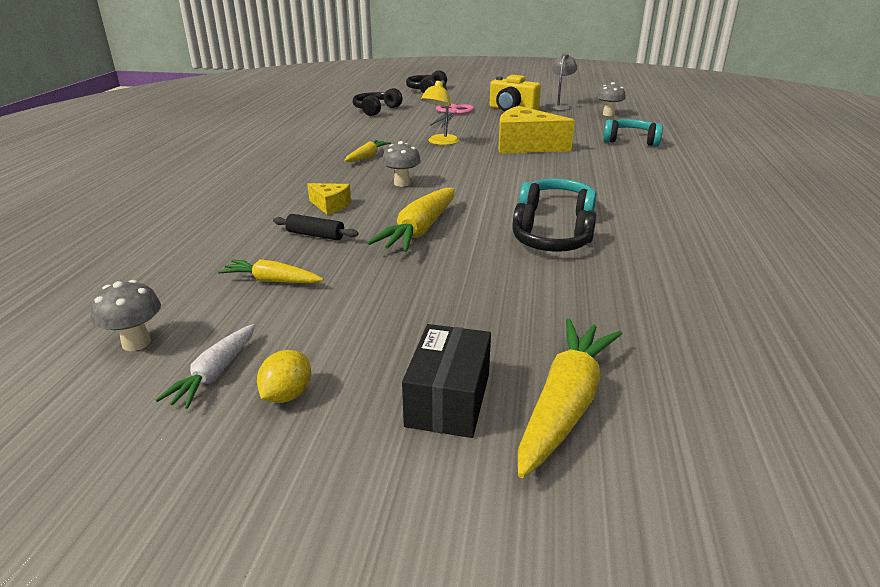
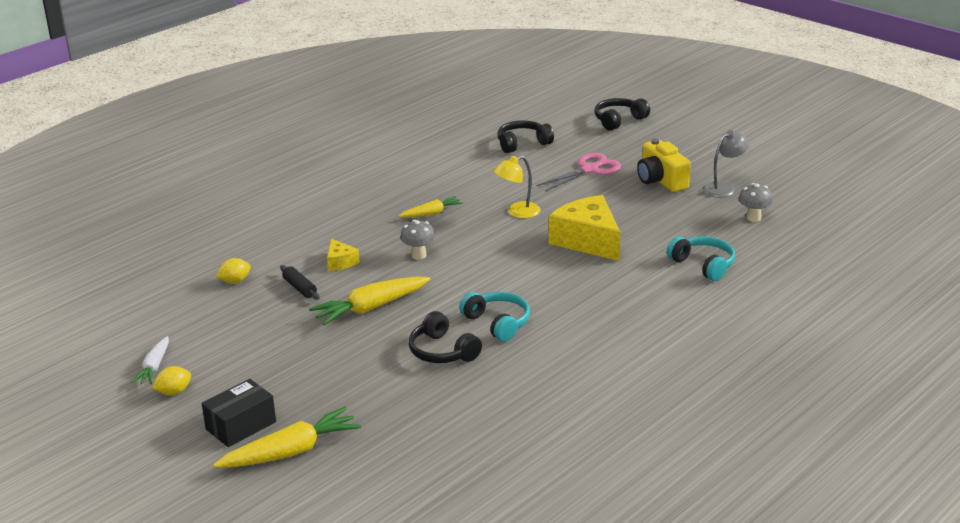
camera: 35 degrees right, 0 degrees up
(136, 343) = (135, 334): grey mushroom -> none
(215, 373) = (154, 367): white carrot -> white carrot turned 45 degrees counterclockwise
(225, 249) = (235, 281): none -> yellow lemon
(272, 280) = (237, 317): yellow carrot -> none

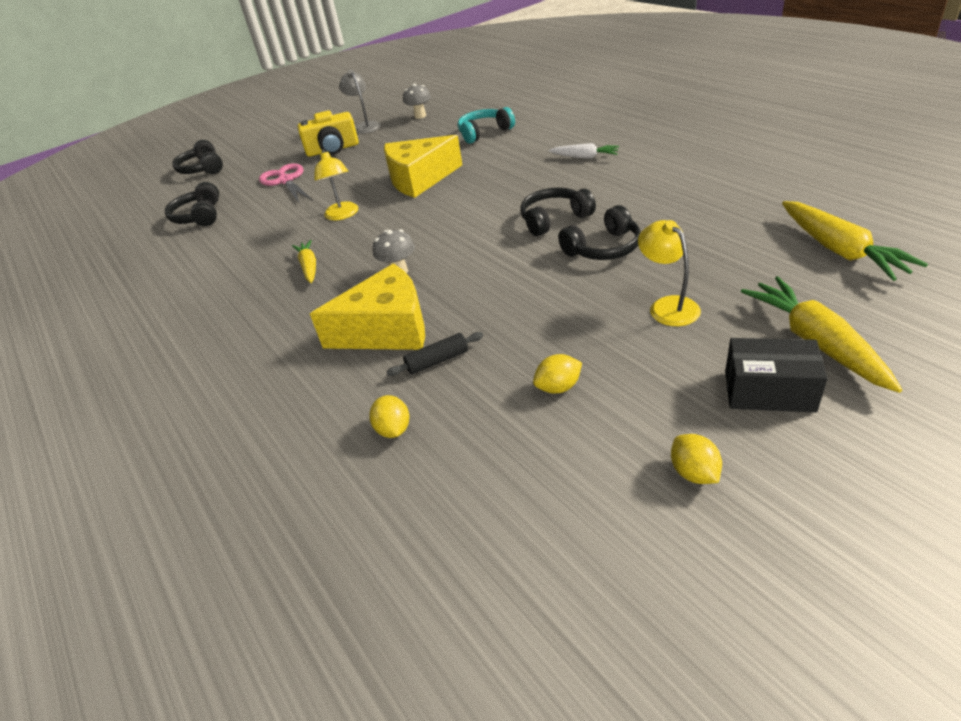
camera: 75 degrees left, 10 degrees up
(154, 367) = (623, 507): white carrot -> white carrot (584, 157)
(241, 425) = (769, 391): black box -> black box turned 45 degrees counterclockwise
(262, 339) = (558, 387): none -> yellow lemon
(340, 262) = (387, 329): yellow cheese -> yellow cheese, size x2.11
(350, 384) = (667, 306): none -> yellow lamp
(371, 308) = (504, 299): yellow carrot -> yellow carrot (839, 250)
(497, 323) = (554, 219): turquoise headphones -> black headphones

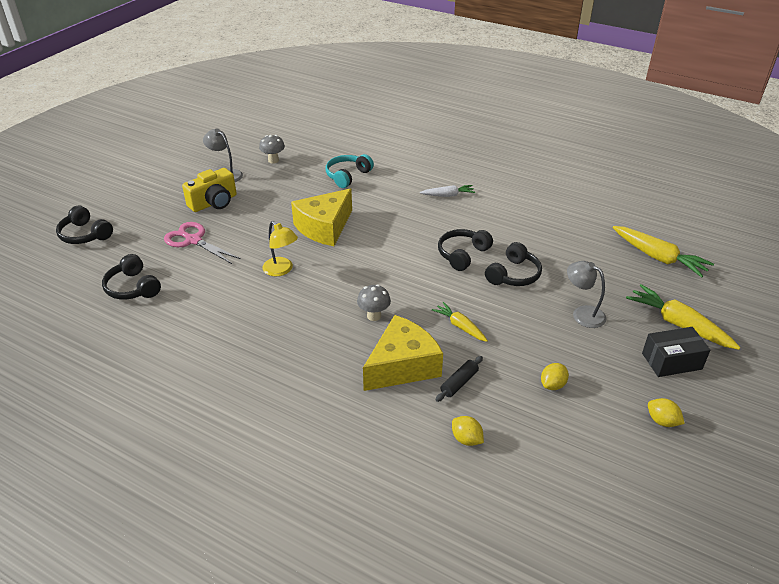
camera: 30 degrees left, 0 degrees up
(309, 267) = (291, 323): yellow carrot -> yellow carrot (460, 326)
(667, 306) = (582, 313): yellow lamp -> grey lamp

